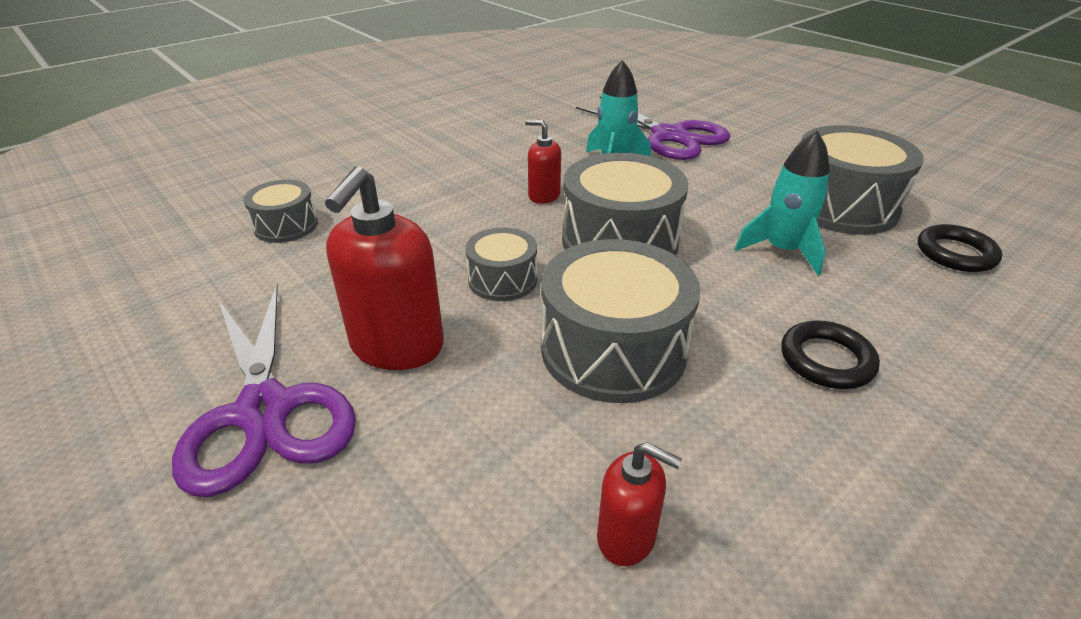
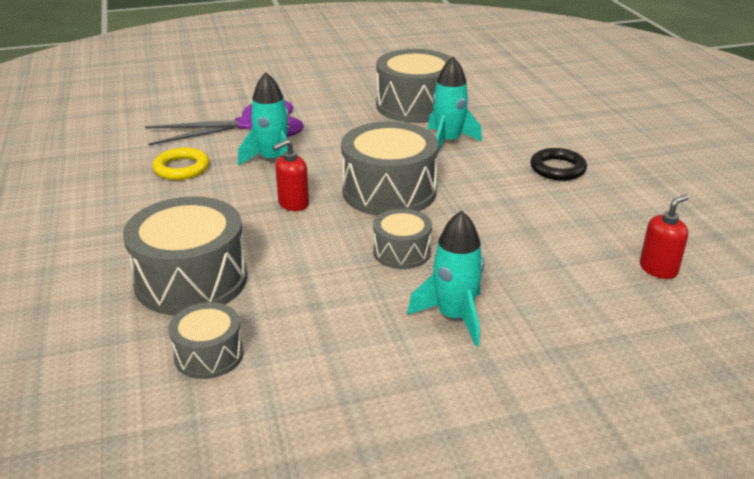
camera: 65 degrees left, 5 degrees down
(265, 410) = (494, 392): purple scissors -> none
(397, 346) = (454, 317): red soap dispenser -> turquoise rocket
(555, 132) = (181, 168): none -> yellow ring
(613, 349) = (510, 230): grey drum -> grey drum (191, 280)
(955, 253) = (490, 97): black ring -> none

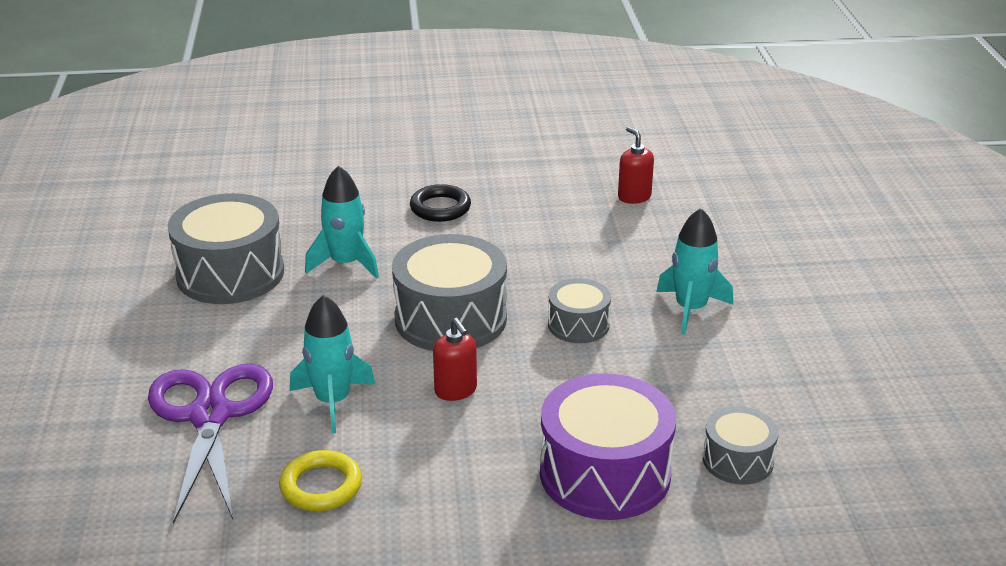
camera: 80 degrees left, 0 degrees up
(191, 280) = (605, 474): grey drum -> purple drum

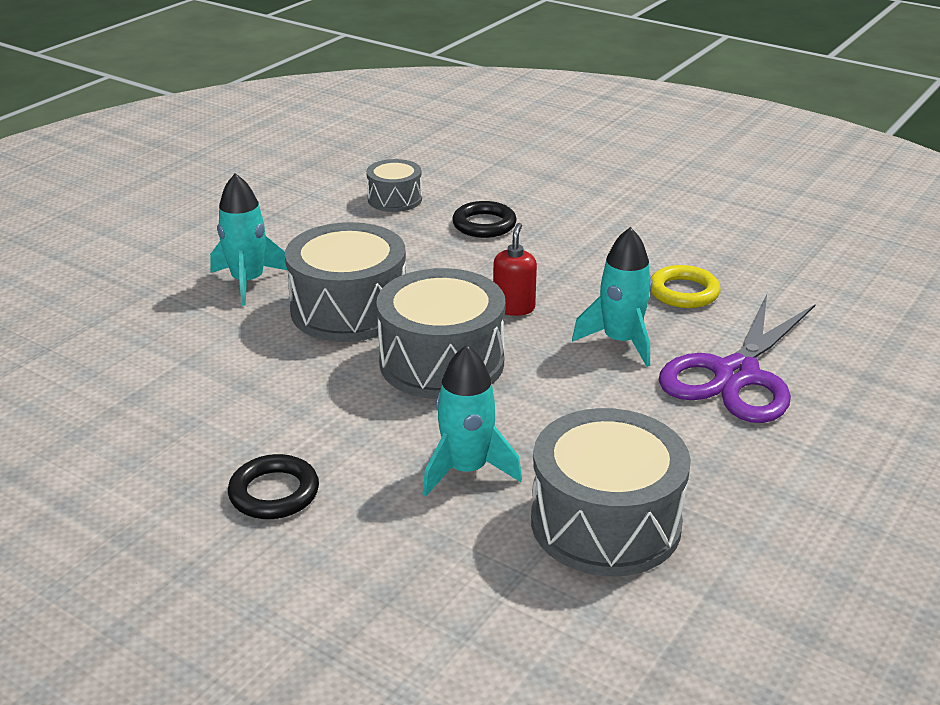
camera: 140 degrees left, 0 degrees up
(578, 325) = (349, 310): grey drum -> grey drum, size x1.83
(605, 474) = (484, 224): purple drum -> black ring
(634, 197) = (76, 399): red soap dispenser -> none

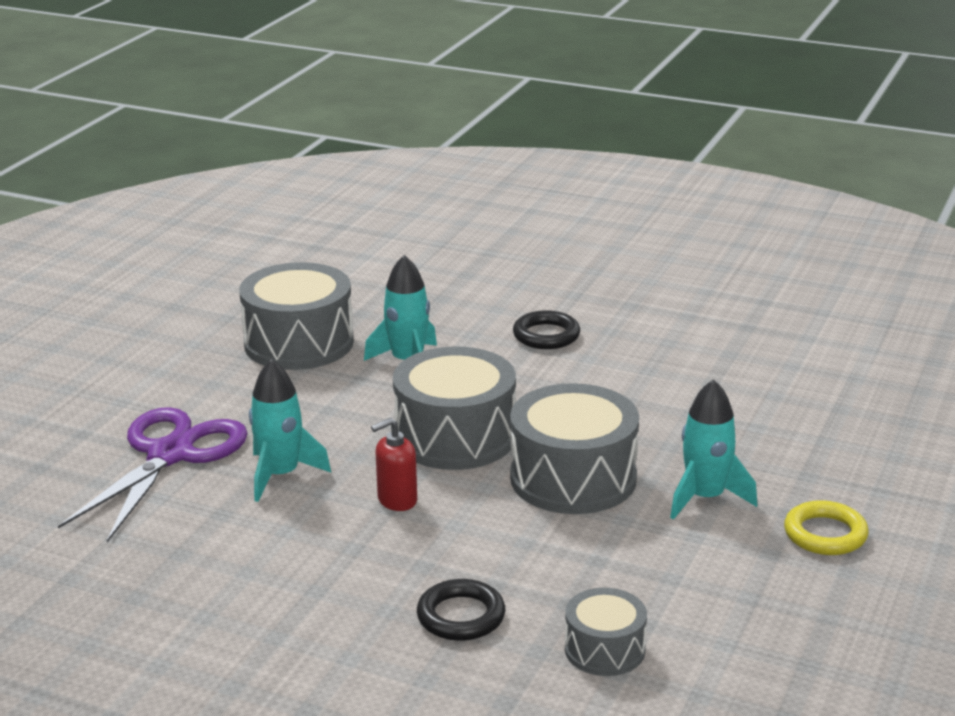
camera: 170 degrees right, 5 degrees down
(514, 307) = (397, 500): red soap dispenser -> red soap dispenser turned 60 degrees clockwise
(683, 292) = (203, 540): yellow ring -> yellow ring (825, 534)

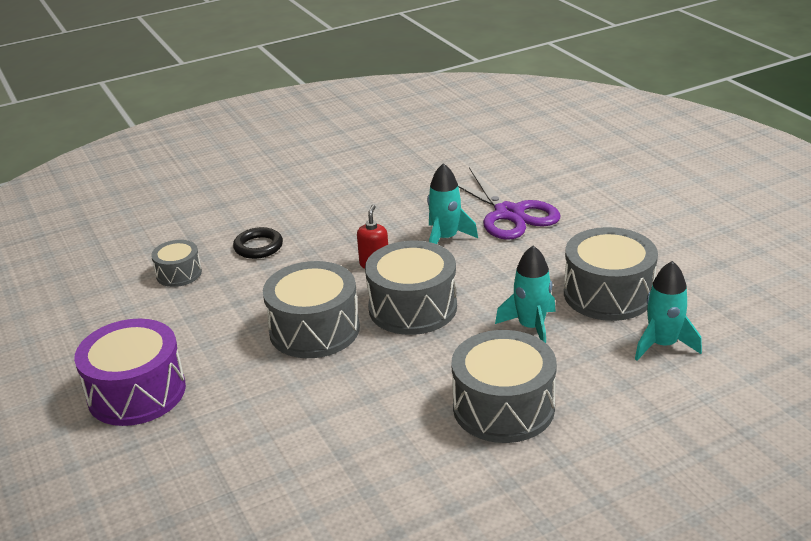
camera: 130 degrees right, 5 degrees up
(546, 335) = (503, 407): black ring -> grey drum
(705, 498) = (229, 368): turquoise rocket -> turquoise rocket (663, 345)
(825, 534) = (136, 392): yellow ring -> purple drum

